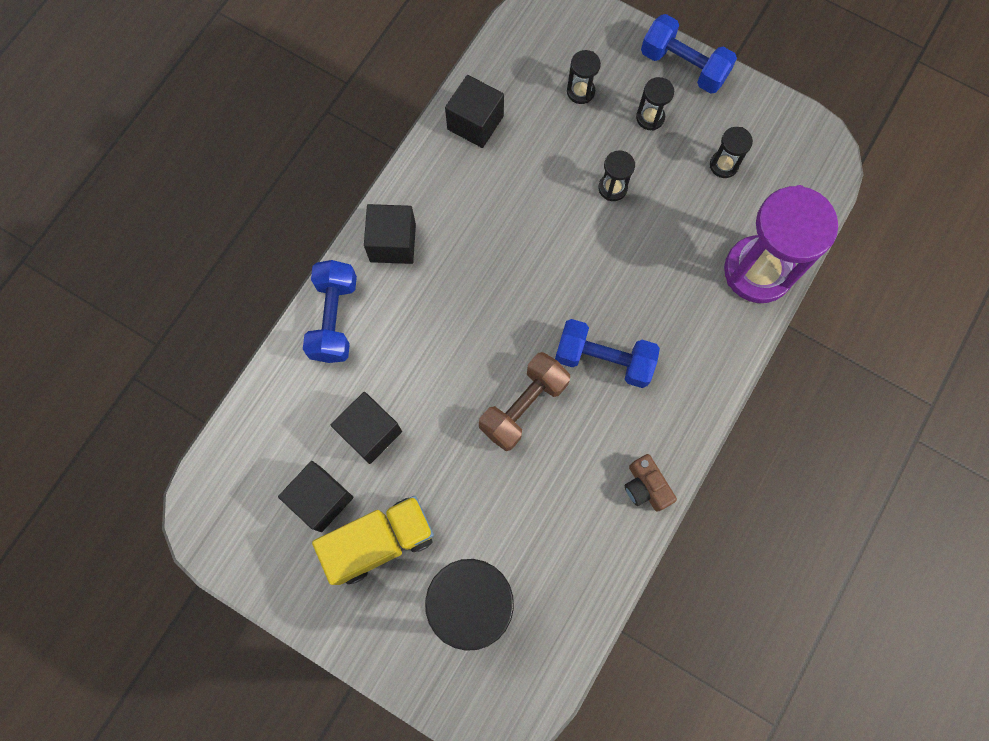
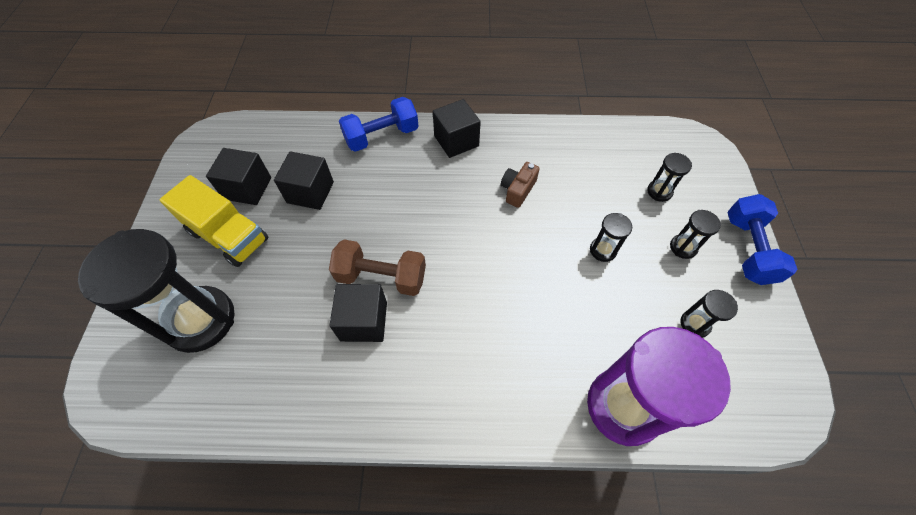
camera: 60 degrees right, 15 degrees down
(475, 123) = (578, 143): black cube -> black cube (364, 321)
(603, 359) = (455, 316): blue dumbbell -> none
(646, 487) = (359, 409): brown camera -> brown camera (517, 190)

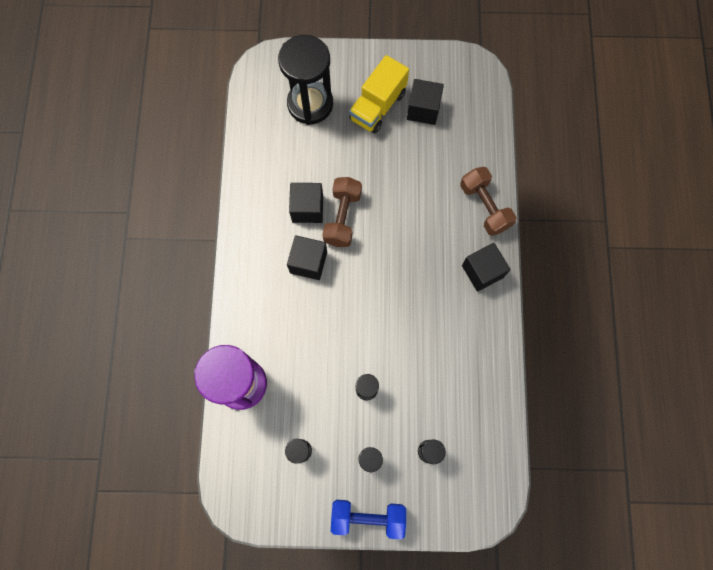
camera: 90 degrees right, 15 degrees up
(310, 192) = (420, 156): black cube -> black cube (308, 262)
(382, 136) = (484, 206): blue dumbbell -> brown dumbbell
(517, 190) = (427, 323): brown camera -> none

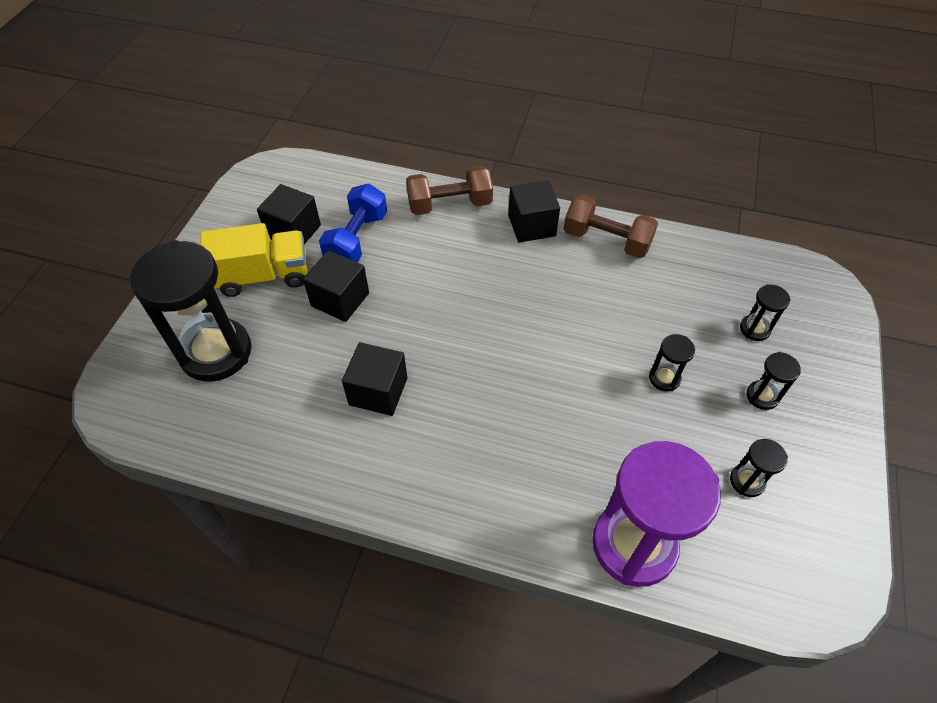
camera: 75 degrees left, 20 degrees down
(308, 262) = (462, 408): black cube -> black cube (340, 299)
(342, 217) = (409, 351): brown dumbbell -> brown dumbbell (606, 240)
(368, 517) = (842, 416): blue dumbbell -> blue dumbbell (357, 239)
(378, 106) = (263, 276): yellow truck -> yellow truck turned 60 degrees counterclockwise

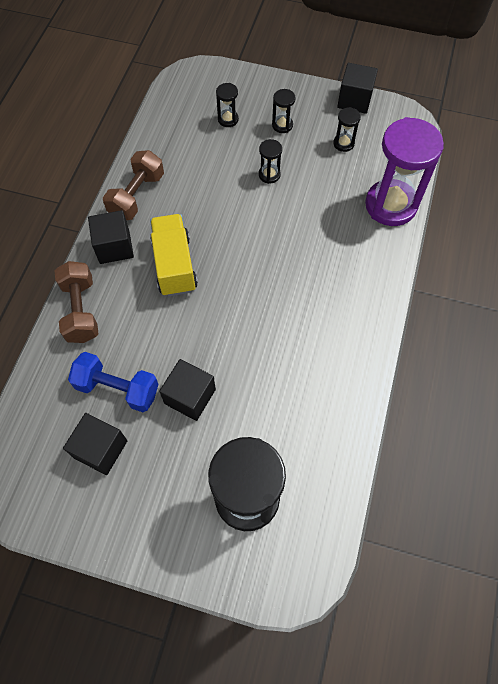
camera: 90 degrees left, 10 degrees up
(263, 276) = (157, 470): yellow truck -> yellow truck (174, 265)
(378, 391) = (284, 358): black cube -> black cube (354, 100)

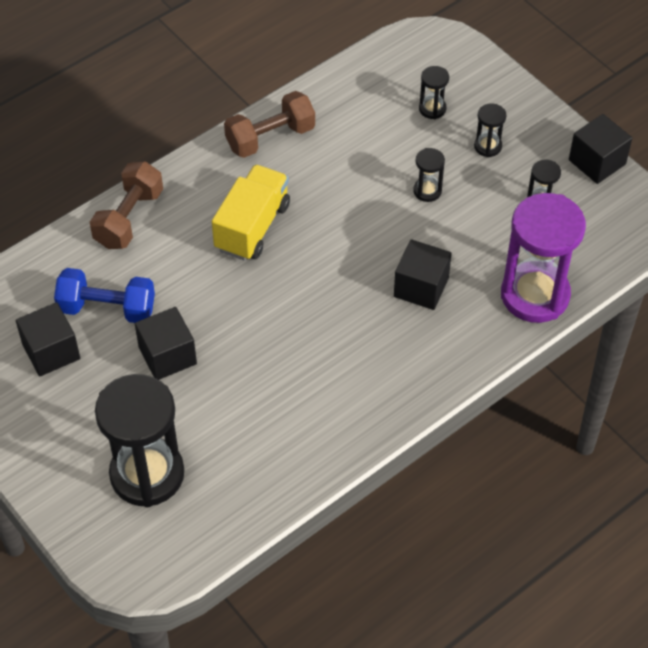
camera: 35 degrees right, 10 degrees down
(114, 247) = (208, 176): black cube -> black cube (421, 287)
(117, 388) = (107, 309): blue dumbbell -> blue dumbbell turned 45 degrees counterclockwise

